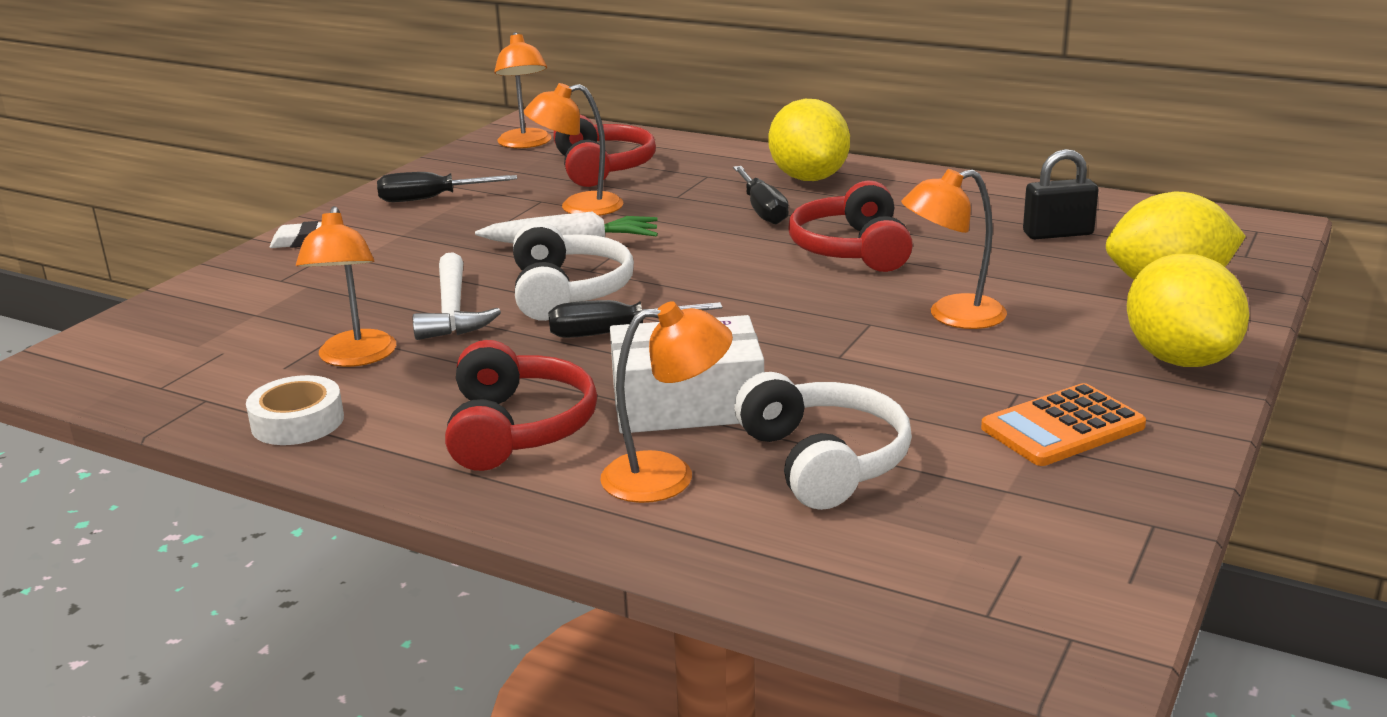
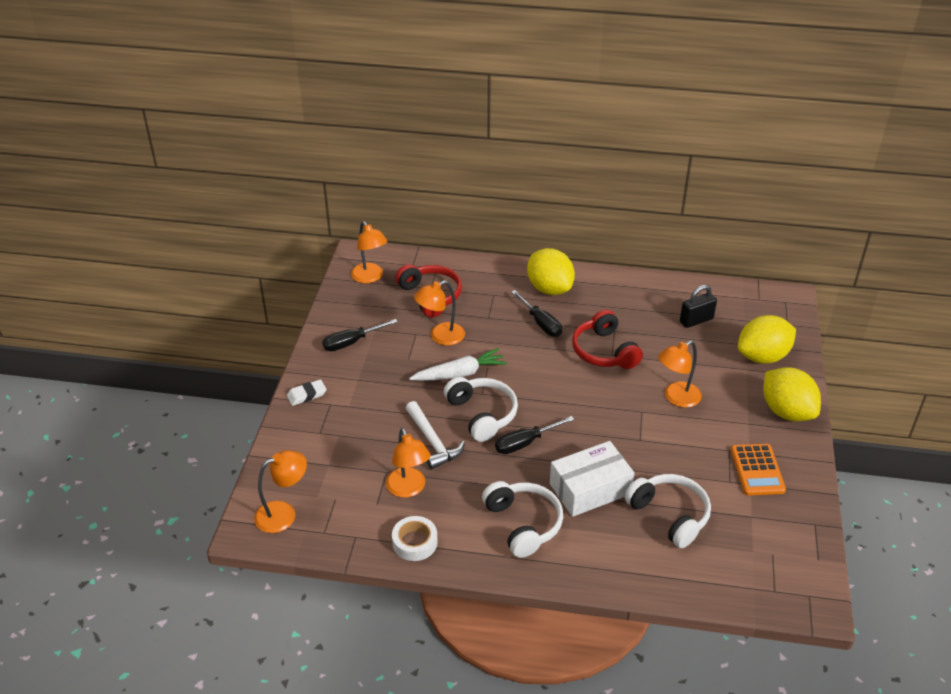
camera: 20 degrees left, 15 degrees up
(517, 429) = (523, 524): red headphones -> white headphones
(667, 476) = (609, 540): orange lamp -> orange lamp (283, 513)
(1062, 427) = (757, 470): orange calculator -> orange calculator turned 45 degrees counterclockwise

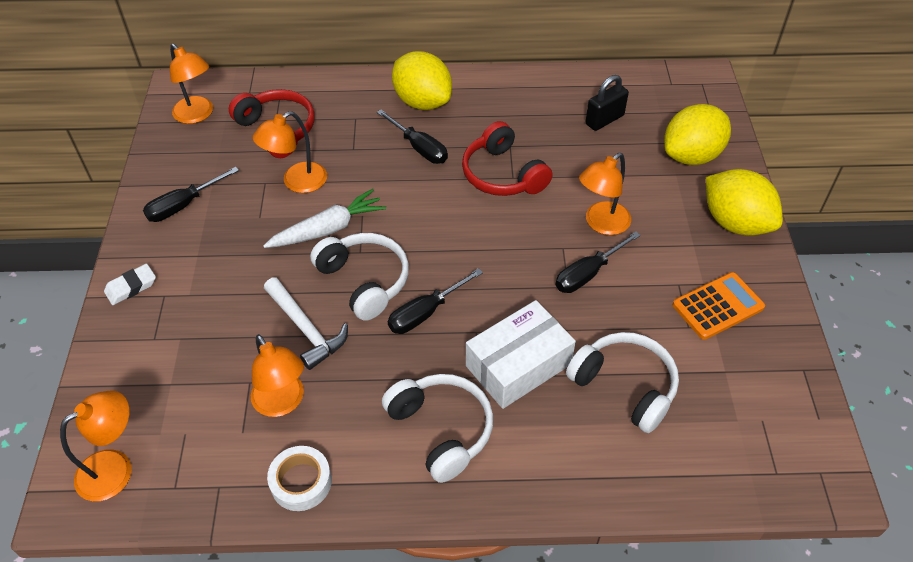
camera: 10 degrees left, 10 degrees up
(658, 432) = (588, 273): none -> black screwdriver
(757, 470) = (718, 306): orange calculator -> orange calculator turned 105 degrees counterclockwise

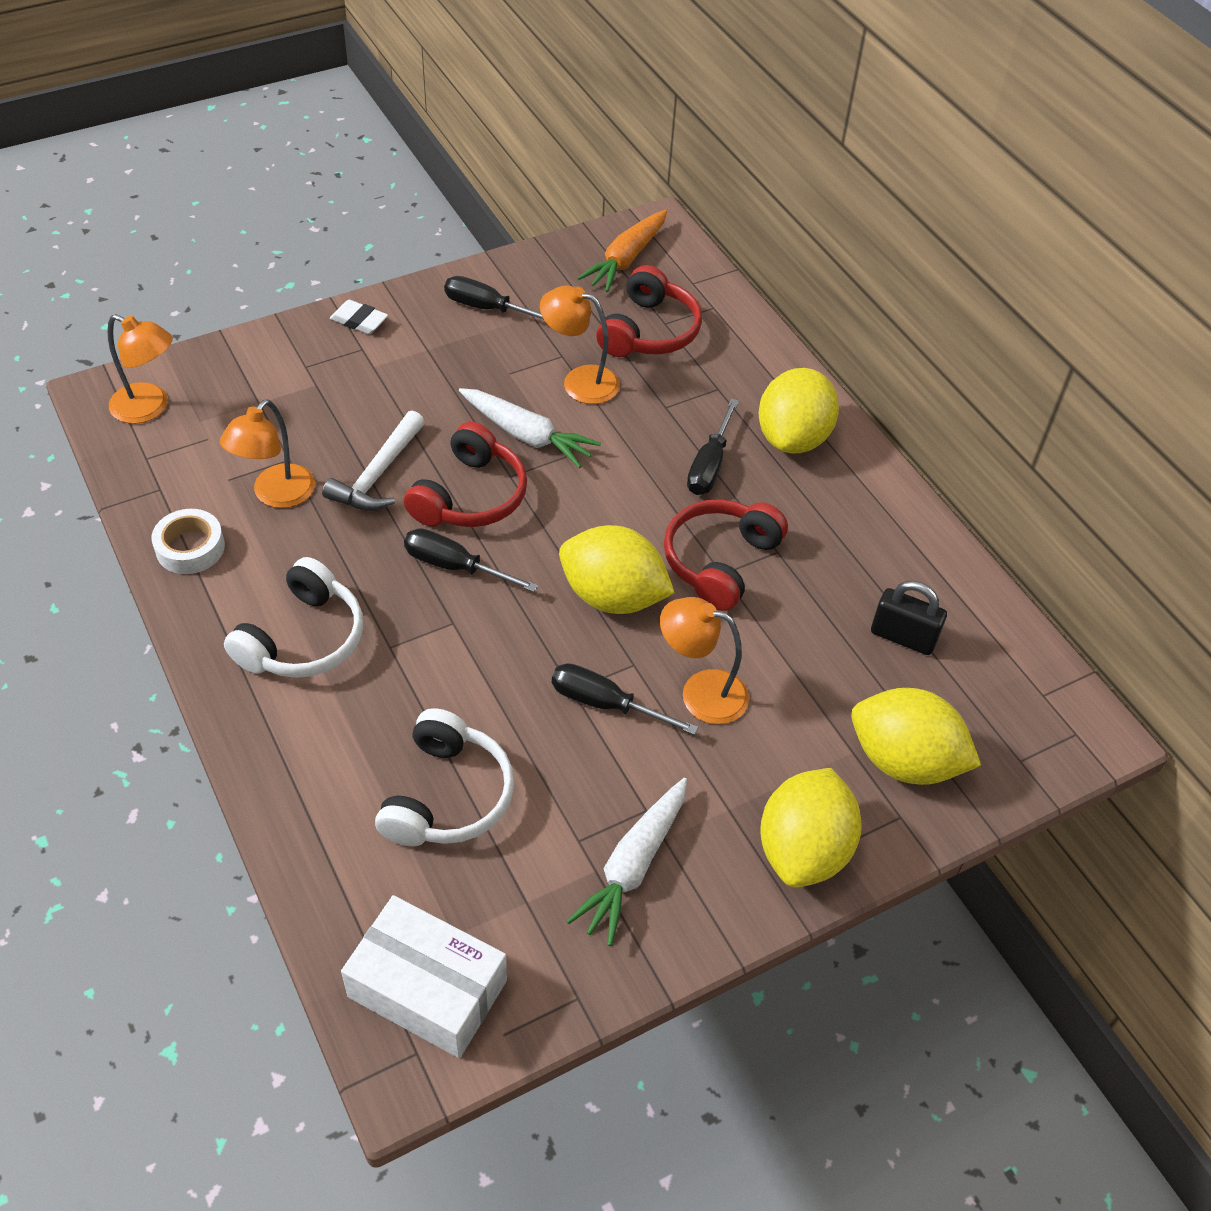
camera: 60 degrees right, 0 degrees up
(197, 115) = (626, 259): orange lamp -> orange carrot
(364, 281) = (470, 496): white headphones -> red headphones
(501, 237) = (613, 596): none -> yellow lemon
(518, 365) = (425, 679): white box -> white box (427, 989)
(718, 306) = (633, 866): orange calculator -> white carrot

